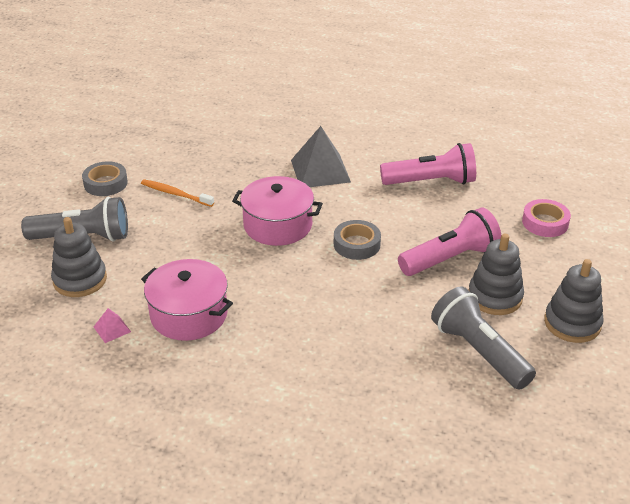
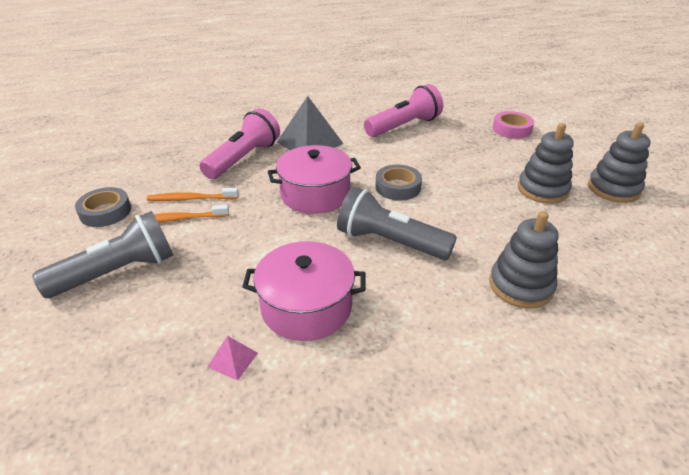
camera: 30 degrees left, 0 degrees up
(80, 280) = (149, 319): grey stacking toy -> grey stacking toy (520, 286)
(153, 209) = (178, 219): none -> orange toothbrush
(450, 258) = (479, 173): pink flashlight -> pink flashlight (244, 158)
(478, 351) = (582, 235): grey flashlight -> grey flashlight (390, 242)

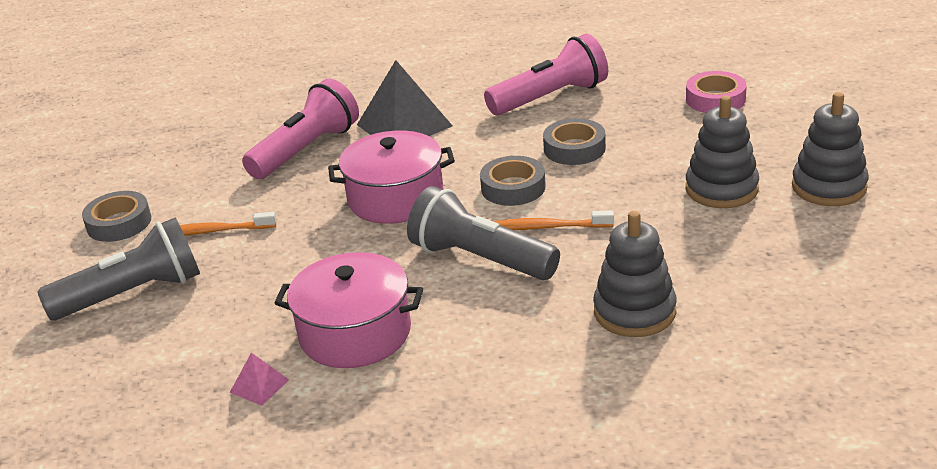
camera: 10 degrees right, 5 degrees down
(191, 199) = (228, 206): orange toothbrush -> orange toothbrush (544, 227)
(431, 160) = (574, 148): none -> grey tape

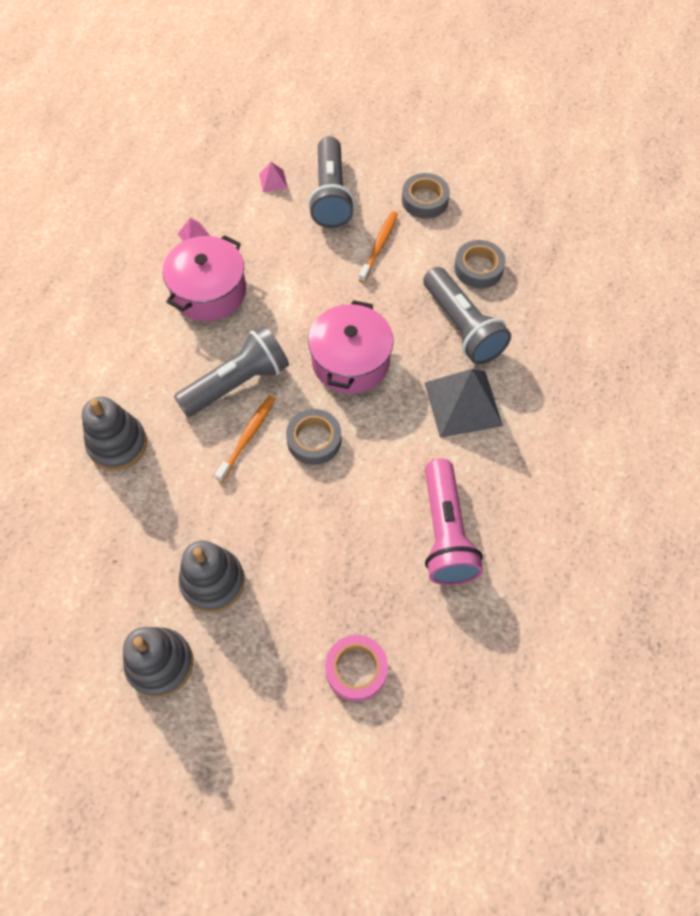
camera: 110 degrees right, 30 degrees up
(118, 353) = (273, 181): none -> pink pyramid
(306, 150) = (462, 327): pink flashlight -> grey flashlight
(574, 148) = (344, 508): grey tape -> grey tape (478, 268)

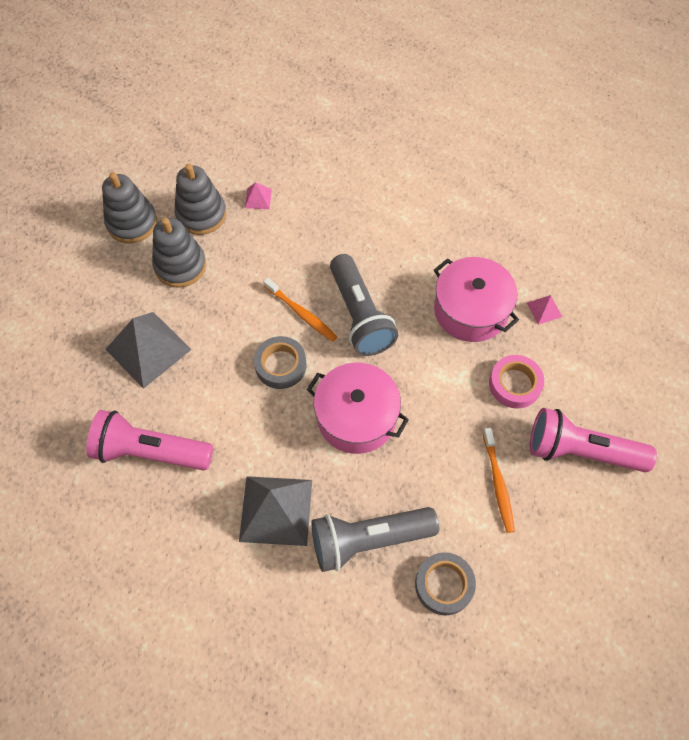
camera: 105 degrees right, 0 degrees up
(117, 444) = (326, 219): grey stacking toy -> grey stacking toy (201, 214)
(273, 181) = (611, 396): pink pyramid -> pink pyramid (258, 198)
(330, 578) = (148, 349): none -> grey pyramid
(331, 195) = (580, 451): grey flashlight -> pink flashlight
(356, 669) = (67, 350): pink tape -> pink tape (514, 384)
(379, 246) = (498, 484): orange toothbrush -> orange toothbrush turned 45 degrees clockwise
(424, 200) = (558, 554): grey tape -> none

